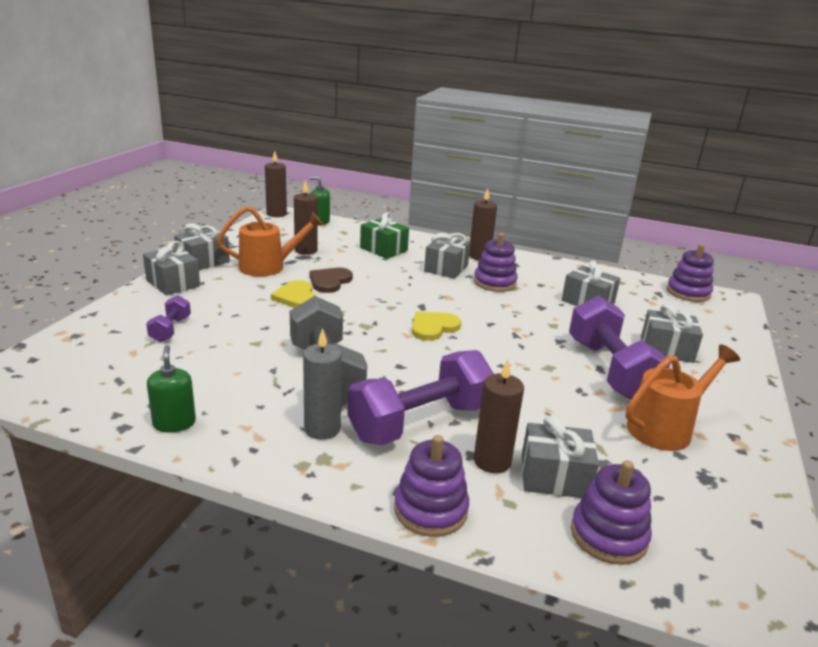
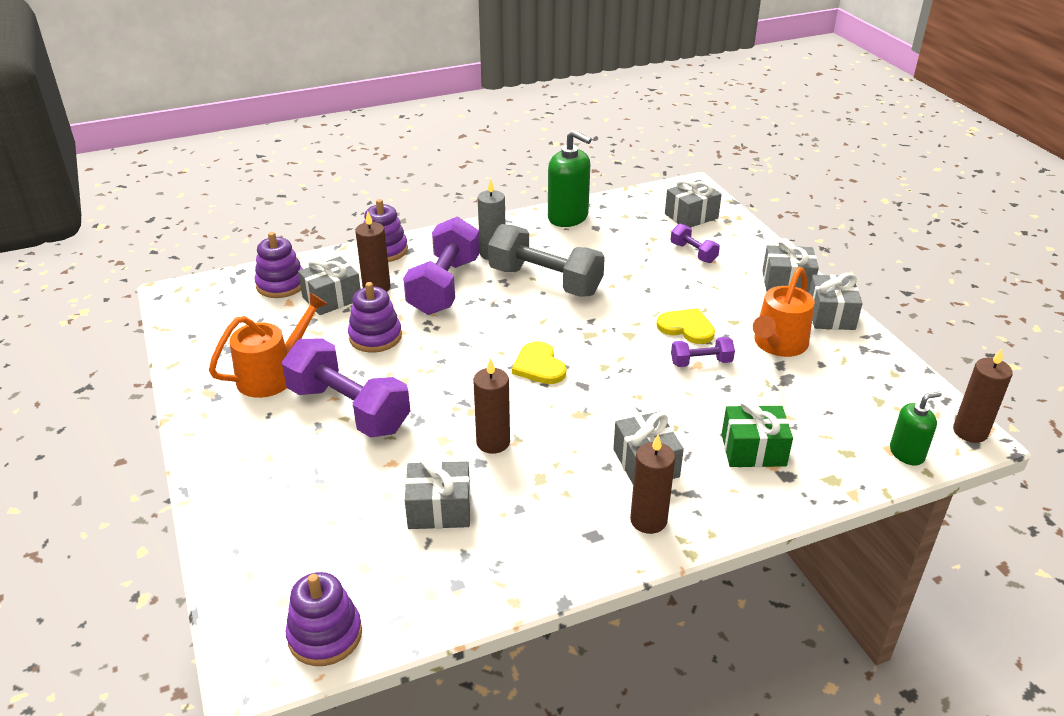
camera: 140 degrees right, 10 degrees up
(174, 423) = (568, 217): green soap dispenser -> green soap dispenser, size x1.68
(306, 250) = (804, 389): brown candle -> brown candle (493, 442)
(330, 281) = (701, 362): brown heart -> purple dumbbell
(433, 327) = (539, 366): yellow heart -> yellow heart turned 150 degrees clockwise
(494, 283) = (567, 473): purple stacking toy -> purple stacking toy (375, 337)
(666, 349) = (308, 475): grey gift -> grey gift (691, 216)
(666, 427) = (274, 374): orange watering can -> orange watering can turned 150 degrees counterclockwise

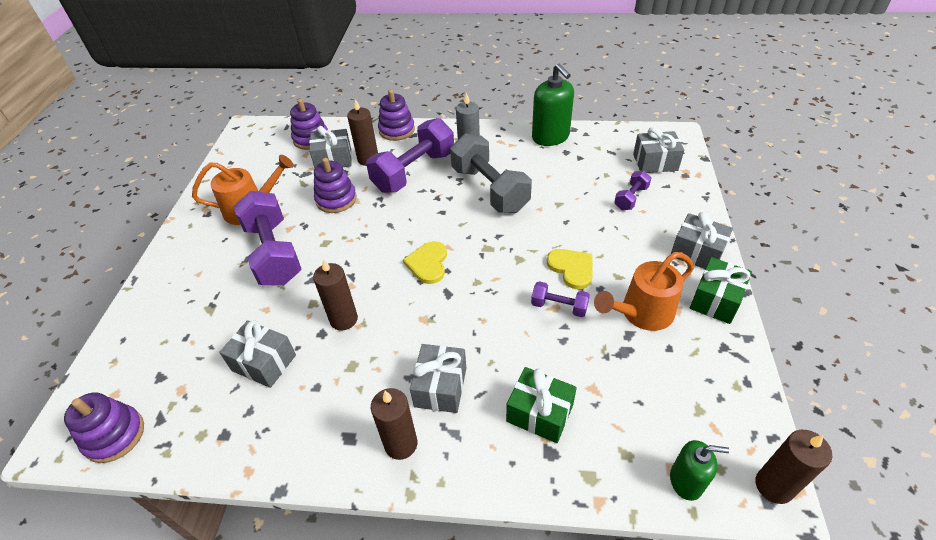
camera: 30 degrees right, 10 degrees up
(693, 253) = (631, 198): purple dumbbell -> purple dumbbell turned 45 degrees clockwise
(830, 315) = (715, 300): grey gift -> green gift

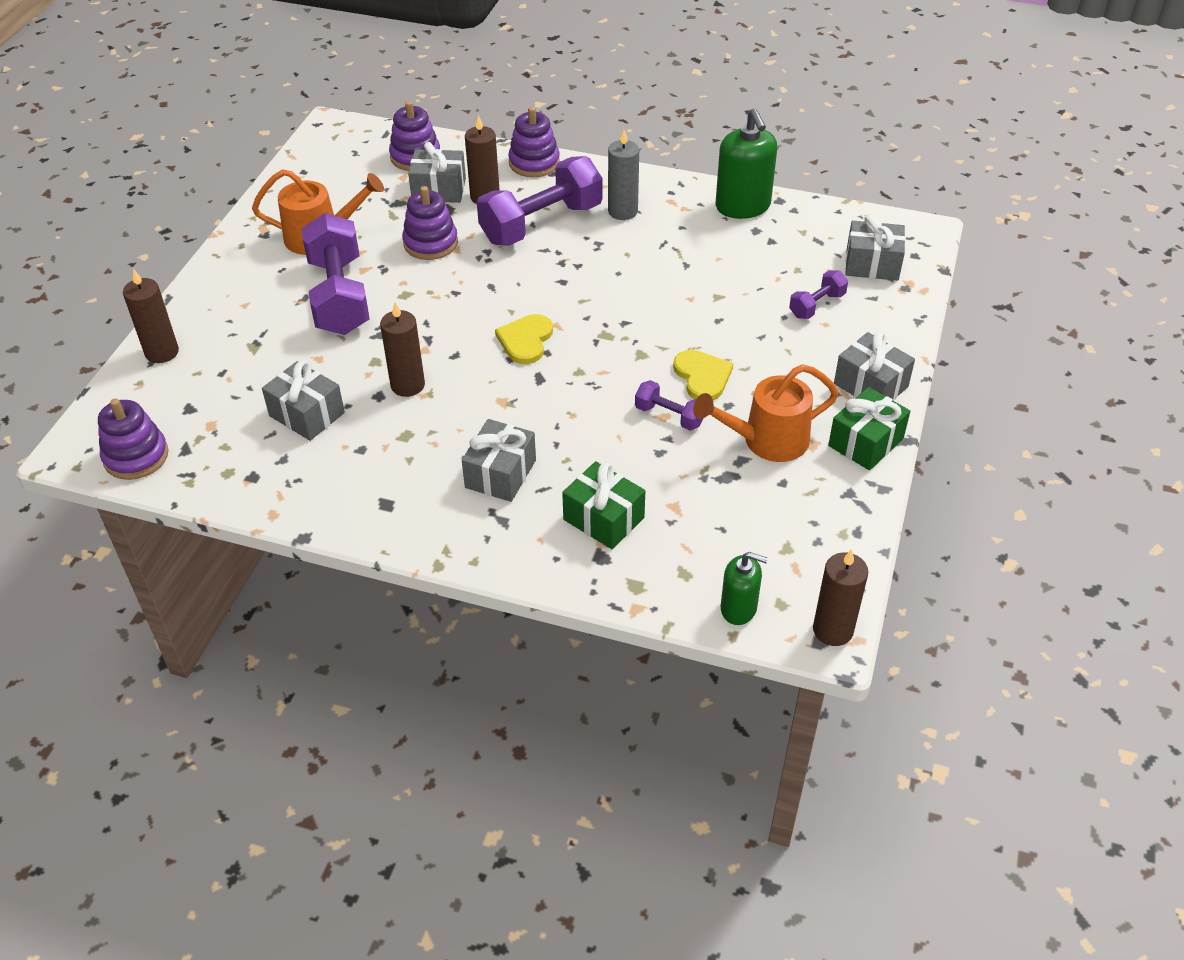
camera: 10 degrees right, 0 degrees up
(401, 444) = (441, 519): brown candle -> brown candle (162, 352)
(489, 189) = (634, 263): grey dumbbell -> none

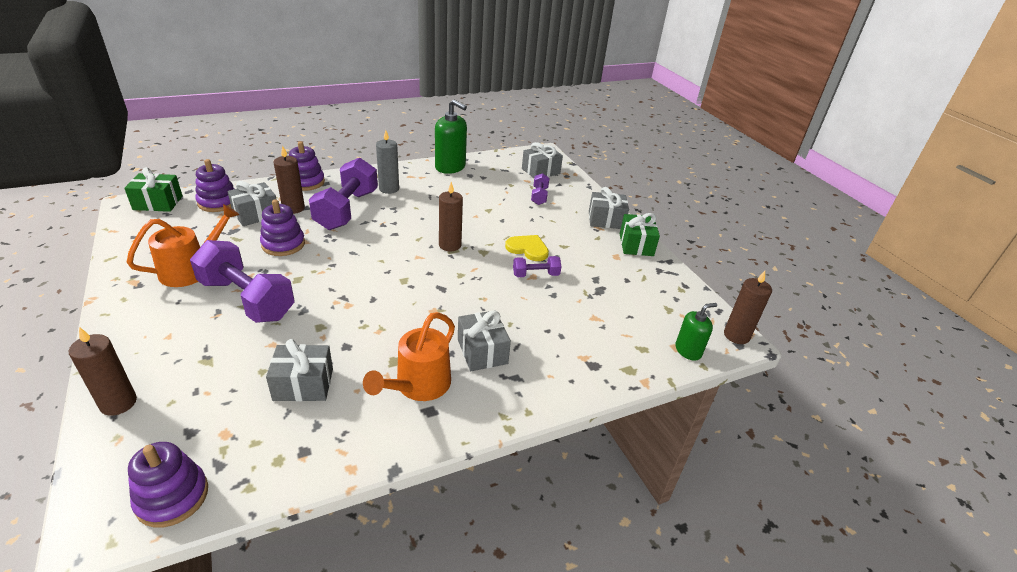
camera: 45 degrees left, 10 degrees down
(407, 385) = (360, 330): brown candle -> brown candle (450, 245)
(525, 340) = (409, 272): yellow heart -> none
(603, 519) = (569, 344): green gift -> green gift (158, 203)
(766, 441) = (595, 264): orange watering can -> orange watering can (418, 386)

